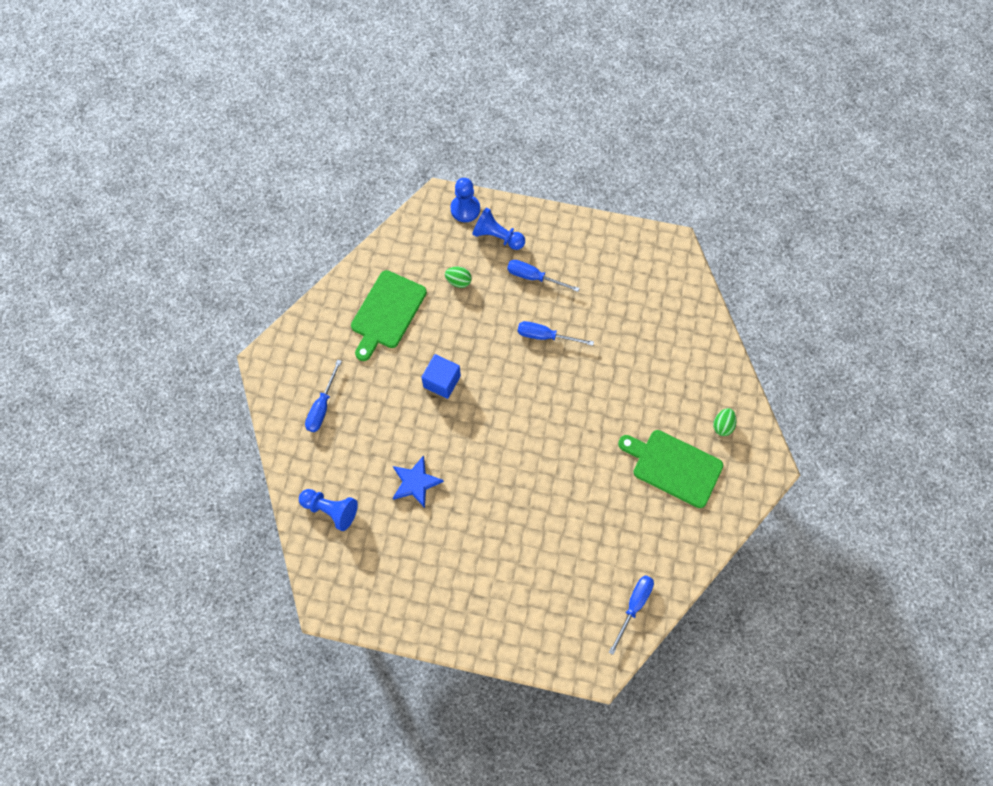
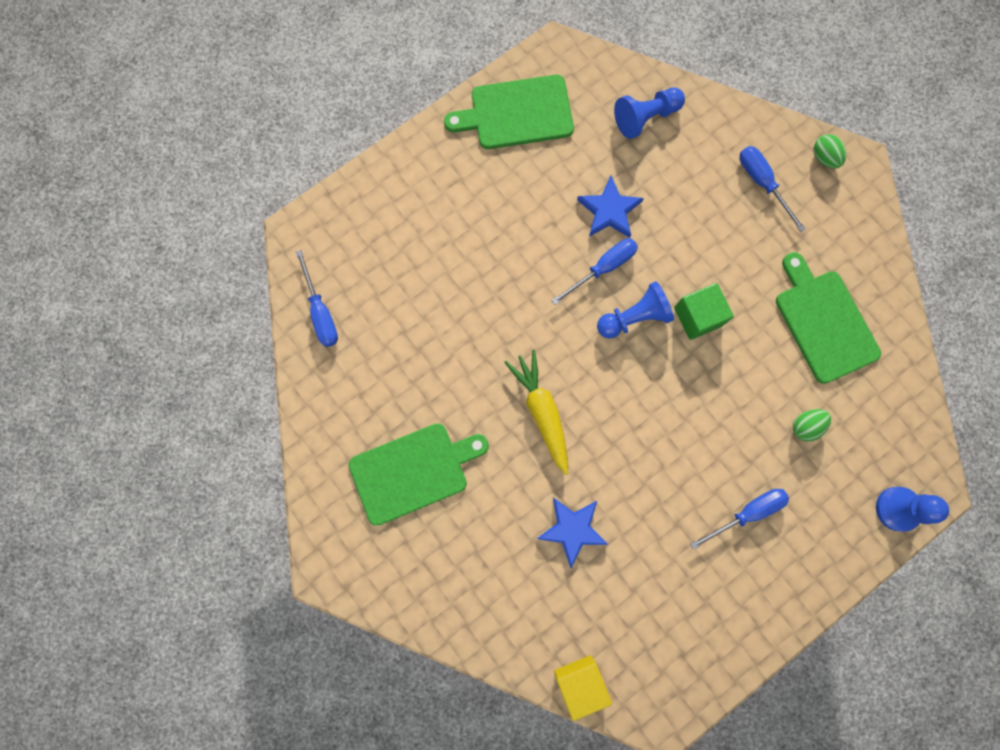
camera: 130 degrees right, 10 degrees up
(394, 596) = (517, 113): none -> green cutting board
(442, 381) = (698, 316): blue cube -> green cube
(497, 237) = (832, 515): blue pawn -> blue pawn (634, 317)
(545, 336) = (665, 465): blue screwdriver -> blue screwdriver (603, 268)
(575, 424) = (541, 412): none -> yellow carrot
(624, 357) = (572, 529): none -> blue star
(696, 295) = (580, 682): none -> yellow cube
(722, 425) = (411, 564): green egg -> green egg (824, 158)

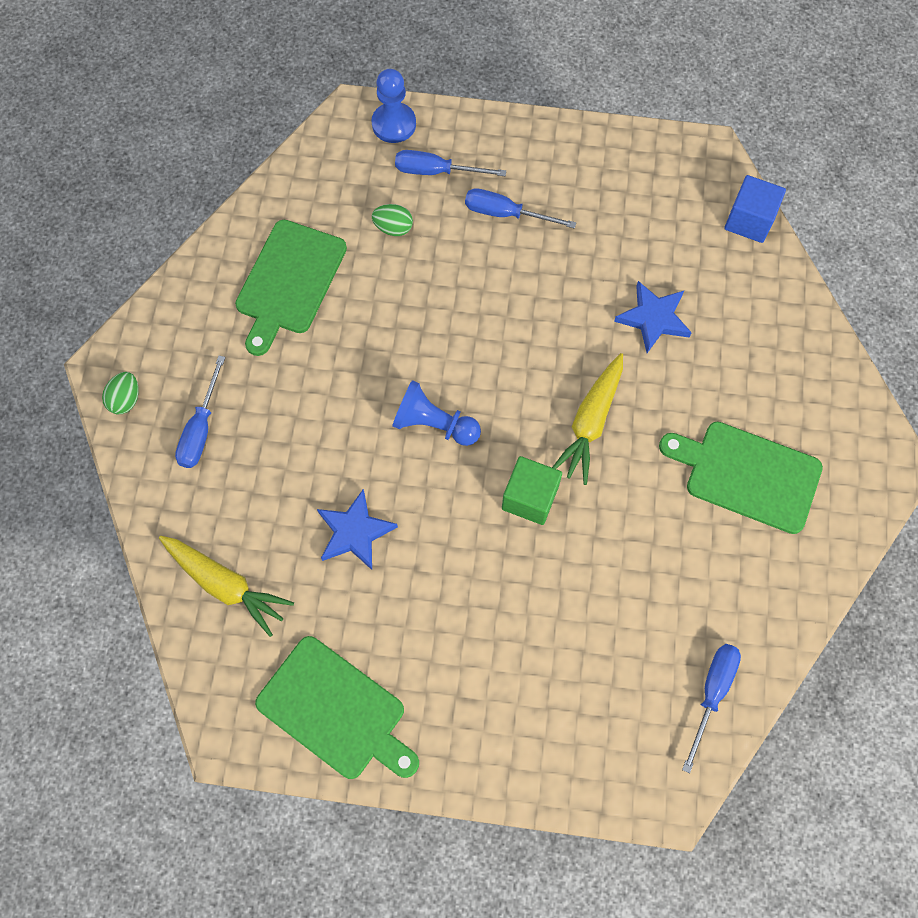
camera: 135 degrees left, 10 degrees down
(580, 682) = (749, 220): yellow cube -> blue cube
(603, 268) = (415, 488): blue screwdriver -> blue screwdriver (436, 171)
(645, 117) = (226, 585): blue pawn -> yellow carrot
(698, 316) = (381, 376): green cube -> green cube (530, 498)

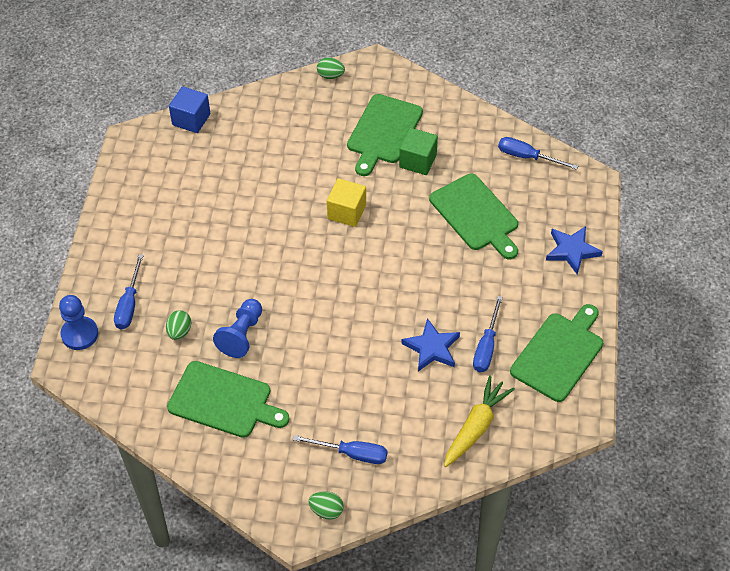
camera: 90 degrees left, 15 degrees down
(434, 424) = (348, 302): blue pawn -> blue pawn (241, 335)
(505, 214) = (173, 259): blue screwdriver -> blue screwdriver (486, 346)
(530, 498) = (402, 246): green cube -> green cube (417, 161)
(590, 423) = (347, 212): yellow carrot -> yellow cube
(590, 605) = (476, 215): none -> green cutting board
(653, 318) = (267, 175): blue star -> blue star (572, 251)
(855, 400) = (330, 76): none -> green egg

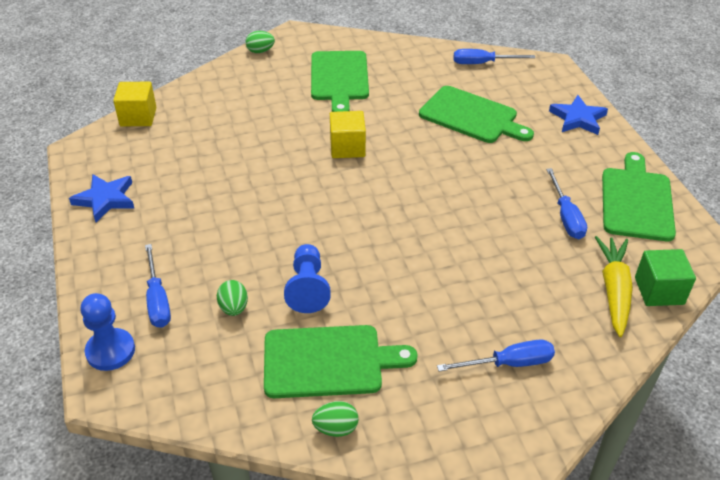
camera: 25 degrees left, 10 degrees down
(191, 119) = (138, 117): blue cube -> yellow cube
(326, 510) = (525, 436): green egg -> green egg (336, 428)
(417, 161) = (387, 91): green cube -> green cube (659, 291)
(432, 348) = (515, 235): blue star -> blue star (105, 199)

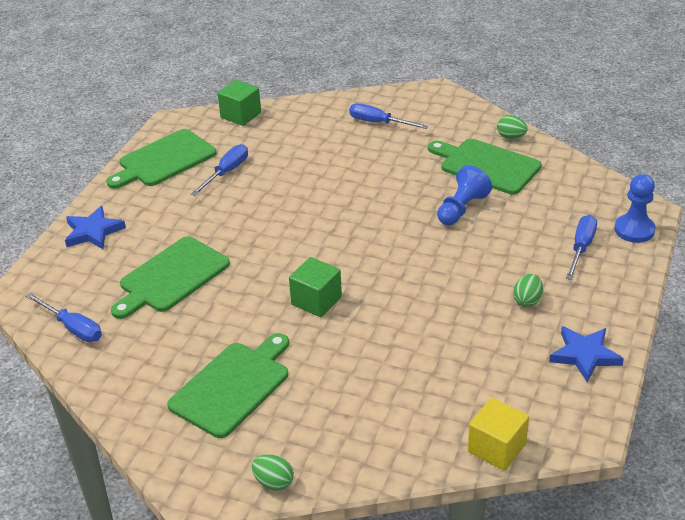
camera: 140 degrees left, 5 degrees down
(234, 308) = (526, 219): green egg -> green egg (527, 300)
(347, 147) = (316, 301): yellow cube -> green cube
(471, 116) = (171, 277): green cutting board -> green cutting board turned 120 degrees counterclockwise
(613, 290) = (266, 126): yellow carrot -> none

